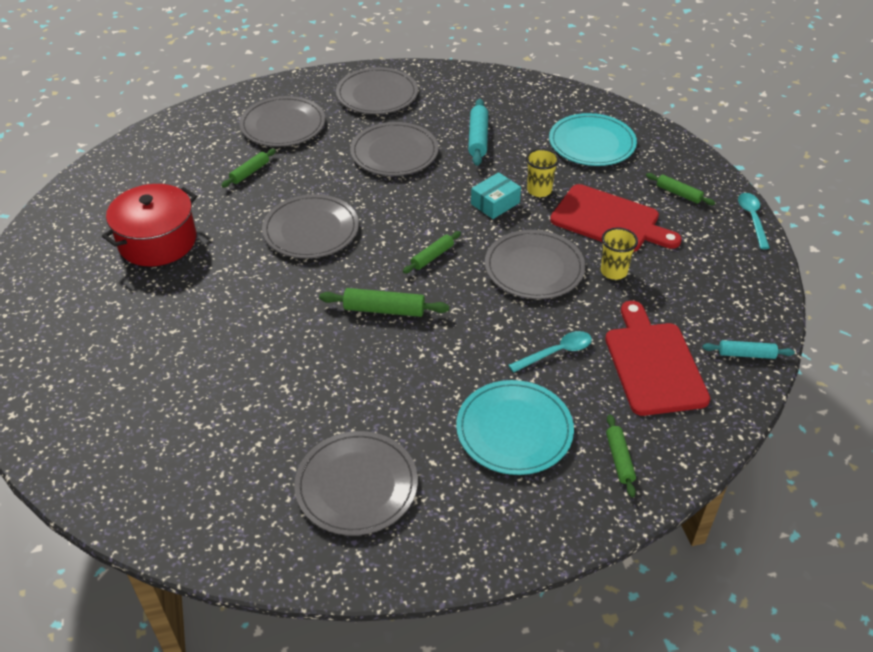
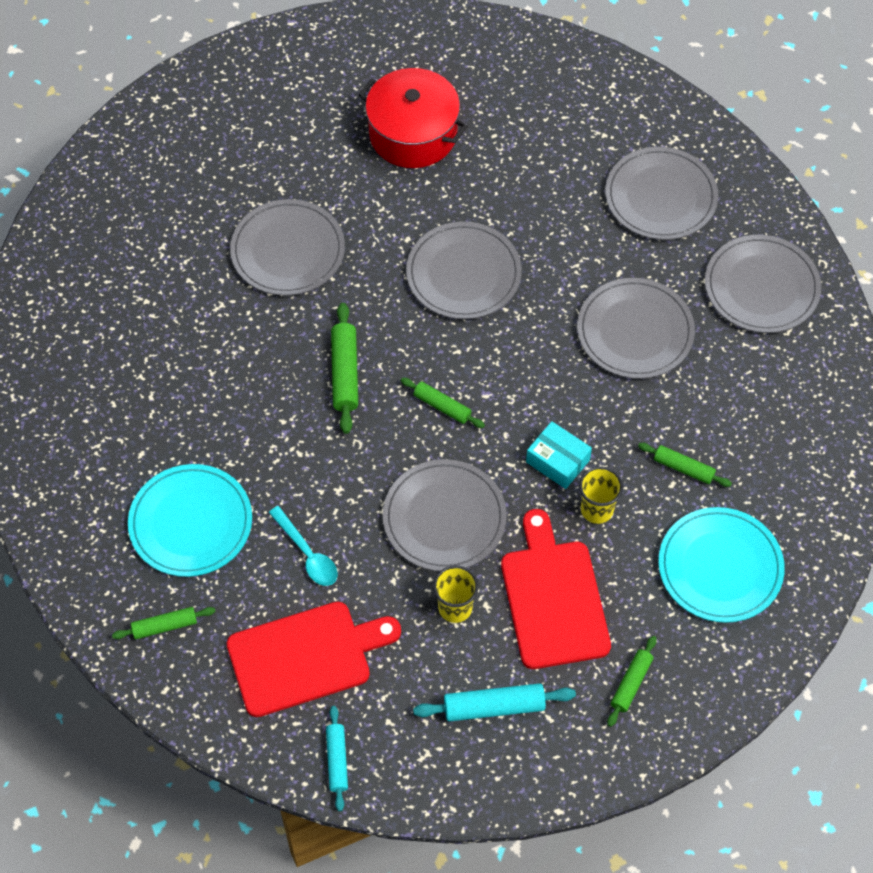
camera: 80 degrees right, 15 degrees up
(250, 172) = (555, 187): green rolling pin -> green rolling pin (683, 468)
(356, 485) = (106, 393): grey plate -> grey plate (288, 251)
(478, 138) = (693, 423): turquoise rolling pin -> turquoise rolling pin (494, 707)
(609, 220) = (553, 598): red cutting board -> red cutting board turned 150 degrees clockwise
(752, 219) = (597, 779): turquoise spoon -> none

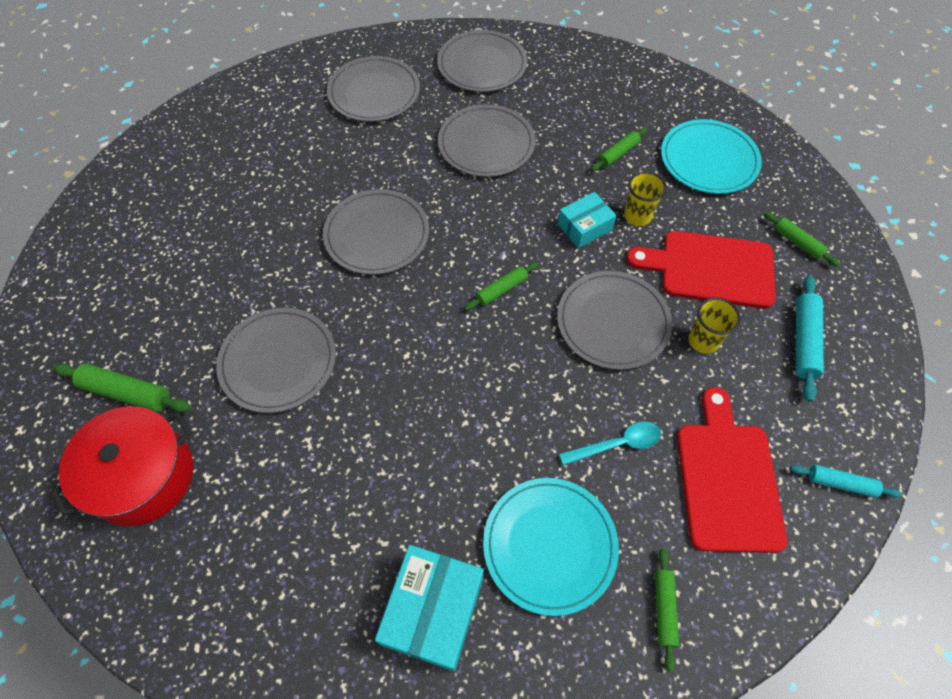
camera: 70 degrees left, 0 degrees up
(108, 452) = (433, 610): none -> turquoise box
(345, 373) = (435, 354): green rolling pin -> green rolling pin (126, 392)
(413, 134) = (213, 226): red pot -> red pot (143, 476)

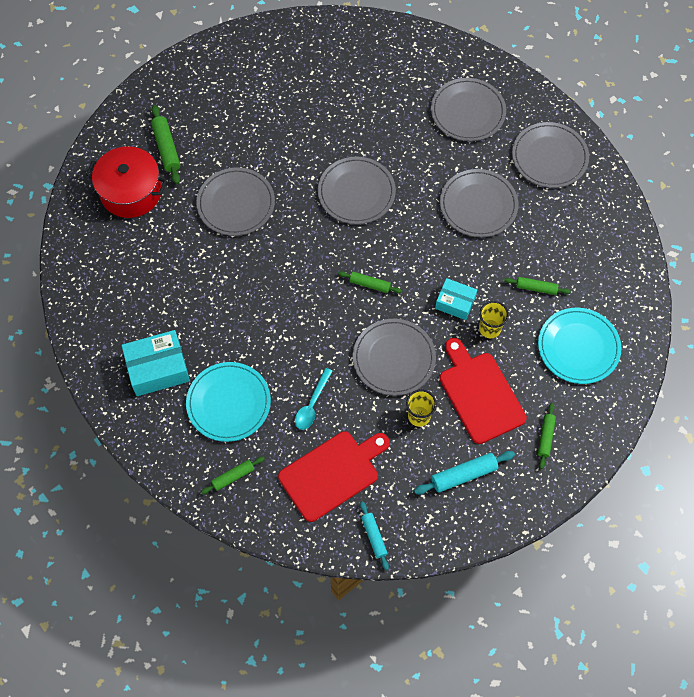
camera: 55 degrees right, 5 degrees up
(617, 444) = (312, 404): turquoise spoon -> turquoise spoon turned 75 degrees clockwise

